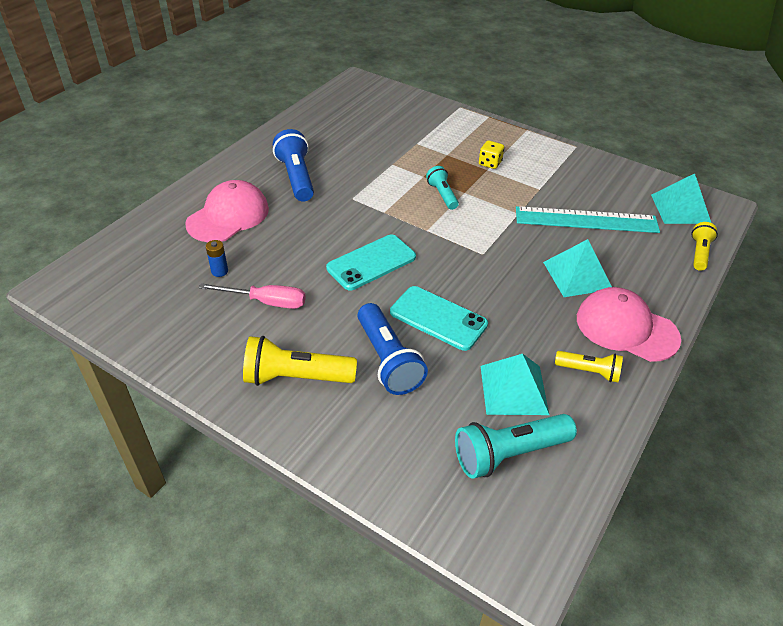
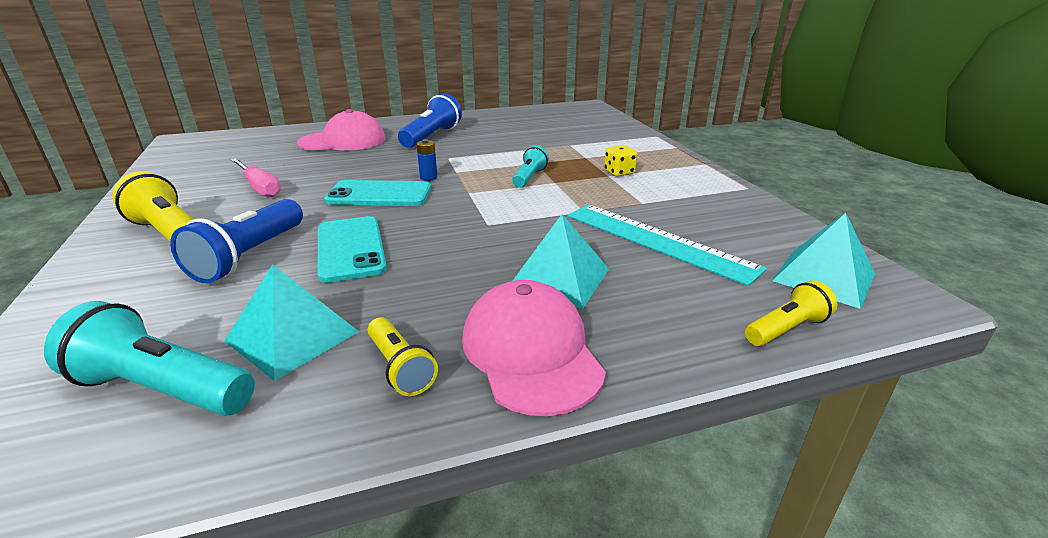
camera: 40 degrees right, 15 degrees down
(219, 271) = (273, 163): blue battery -> blue battery (428, 177)

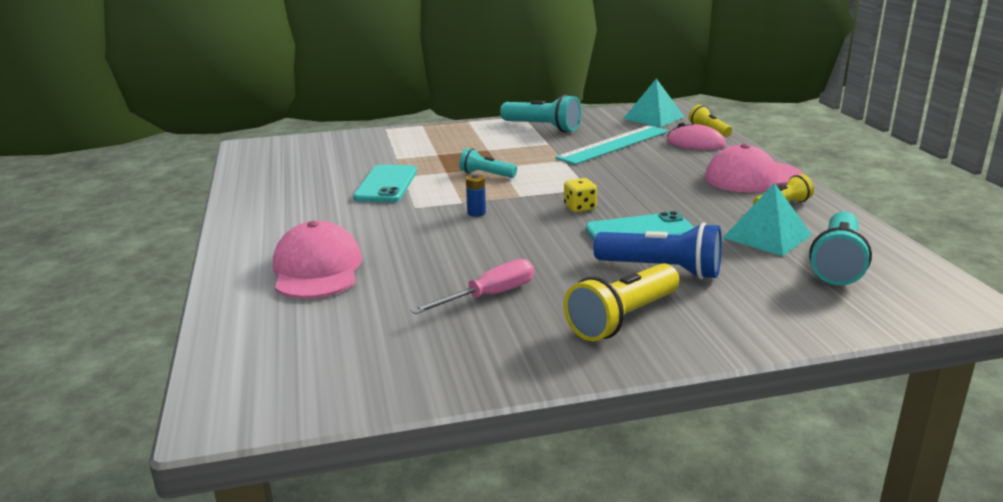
camera: 85 degrees left, 5 degrees down
(379, 195) = (521, 231): turquoise phone -> turquoise phone (386, 184)
(431, 137) = (330, 218): blue flashlight -> none
(559, 278) = (670, 170): turquoise pyramid -> none
(619, 172) = (482, 146): yellow dice -> yellow dice (579, 207)
(698, 308) = (695, 143): none -> pink mouse
(706, 198) = (542, 127): none -> turquoise flashlight

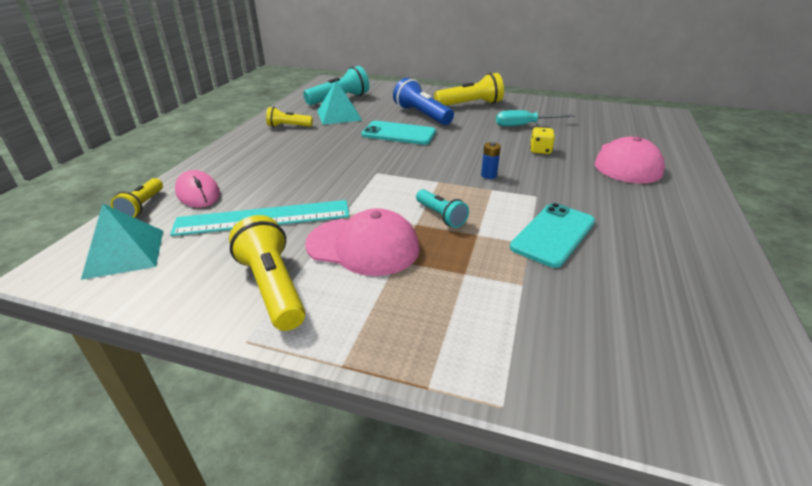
camera: 150 degrees left, 10 degrees up
(489, 296) = (524, 125): pink screwdriver -> turquoise screwdriver
(542, 127) = (273, 287): turquoise flashlight -> yellow flashlight
(579, 207) = (408, 158): yellow dice -> yellow dice (540, 150)
(752, 177) = (253, 147): pink cap -> pink cap (363, 246)

